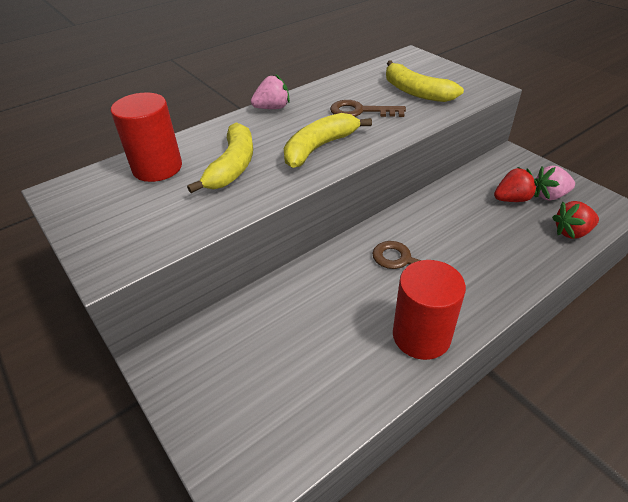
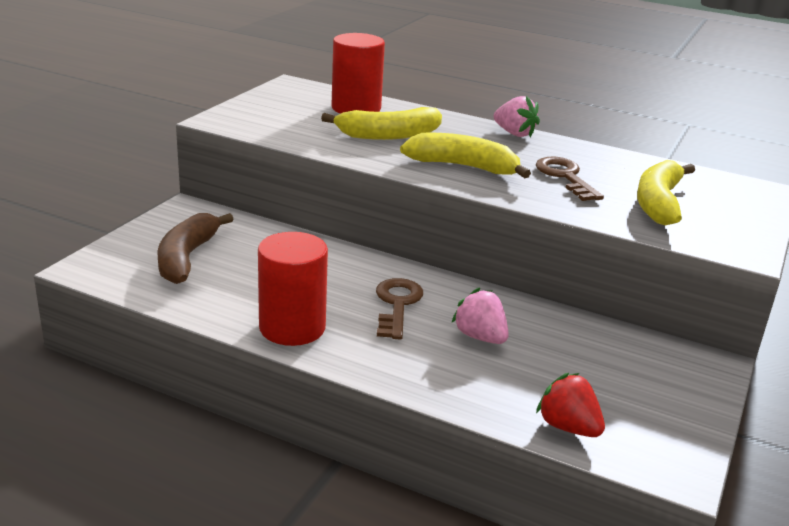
camera: 60 degrees right, 15 degrees down
(265, 385) = (187, 258): none -> brown banana
(512, 199) = (596, 370): red strawberry -> none
(550, 195) = (640, 404): pink strawberry -> pink strawberry (480, 337)

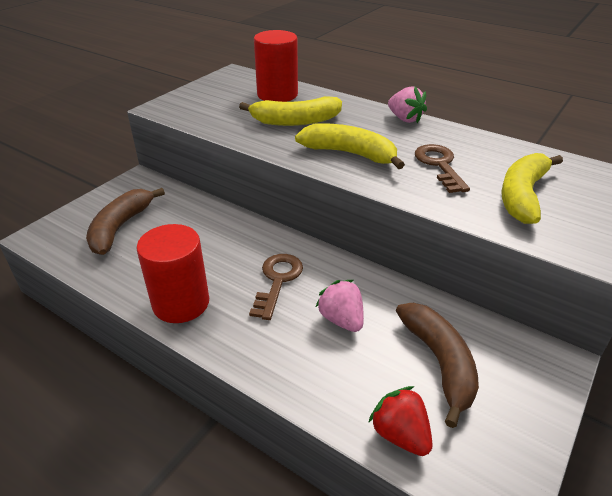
camera: 10 degrees right, 10 degrees up
(594, 369) = (439, 363): none -> brown banana

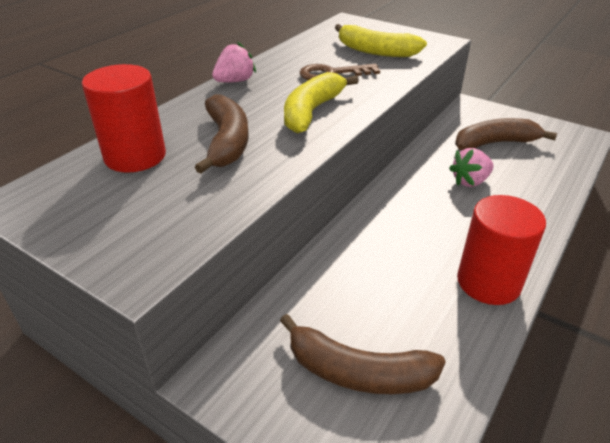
camera: 90 degrees left, 0 degrees up
(277, 280) = (432, 217): brown key -> none
(295, 121) = (226, 142): yellow banana -> brown banana
(400, 434) = (564, 162): red strawberry -> none

